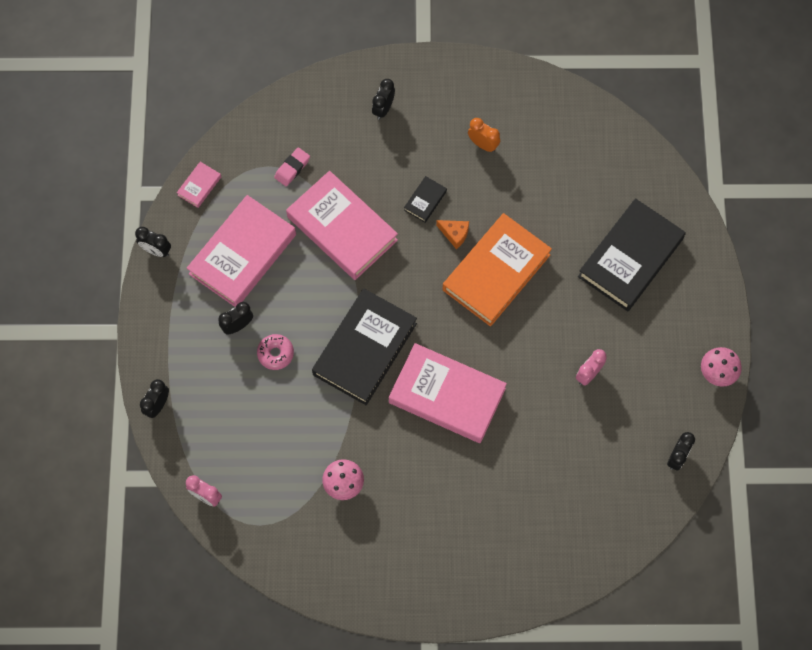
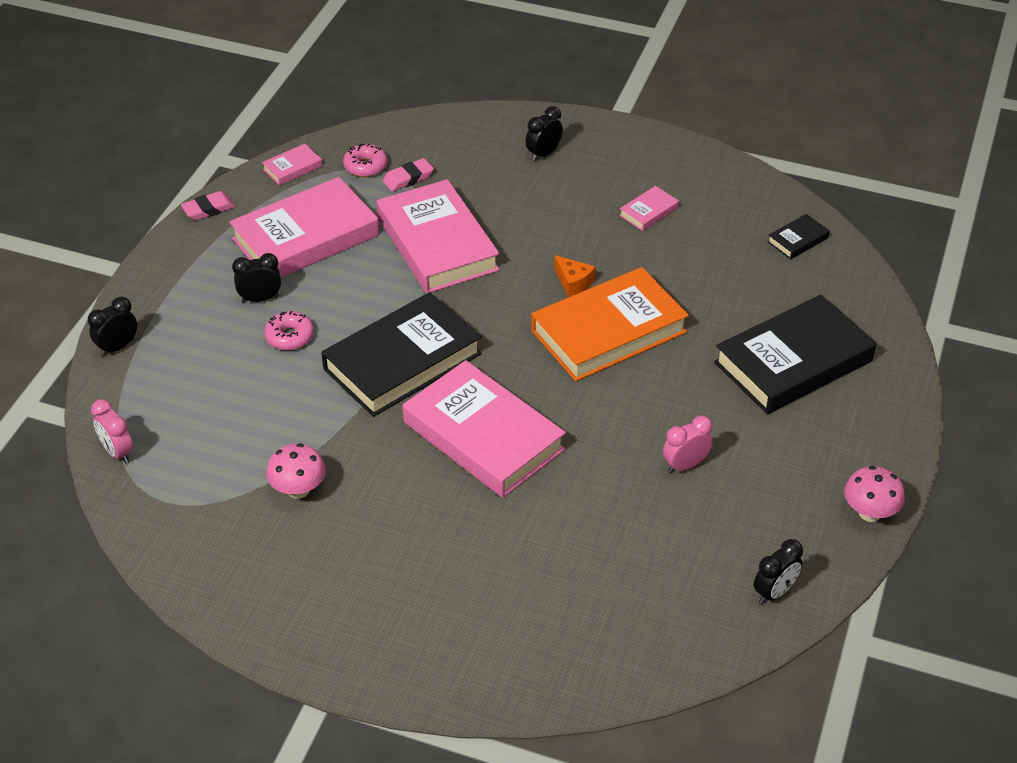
camera: 20 degrees right, 25 degrees down
(156, 250) = (208, 209): black clock -> pink eraser
(254, 166) = (365, 166): none -> pink donut
(425, 200) = (552, 244): black book -> black book (797, 240)
(483, 144) = (648, 212): orange clock -> pink book

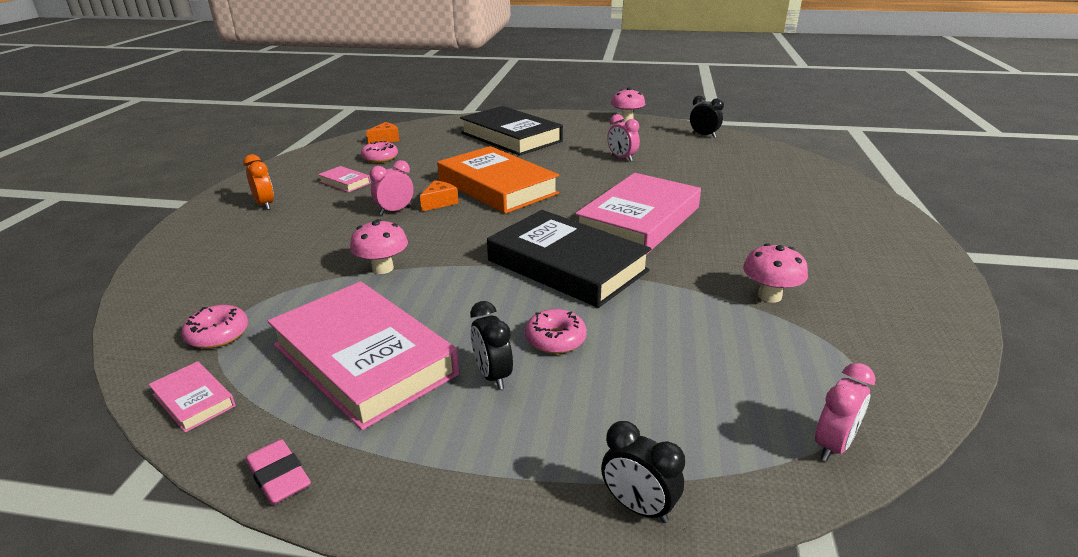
camera: 100 degrees left, 15 degrees down
(408, 178) = (256, 300): pink eraser -> none
(437, 244) = (382, 268): pink book -> pink mushroom
(543, 154) = (241, 229): black clock -> none
(560, 250) = (395, 211): none -> pink clock
(599, 161) = (265, 205): none -> orange clock
(725, 236) = (380, 158): none -> pink donut
(797, 240) = (385, 139): black book -> orange cheese

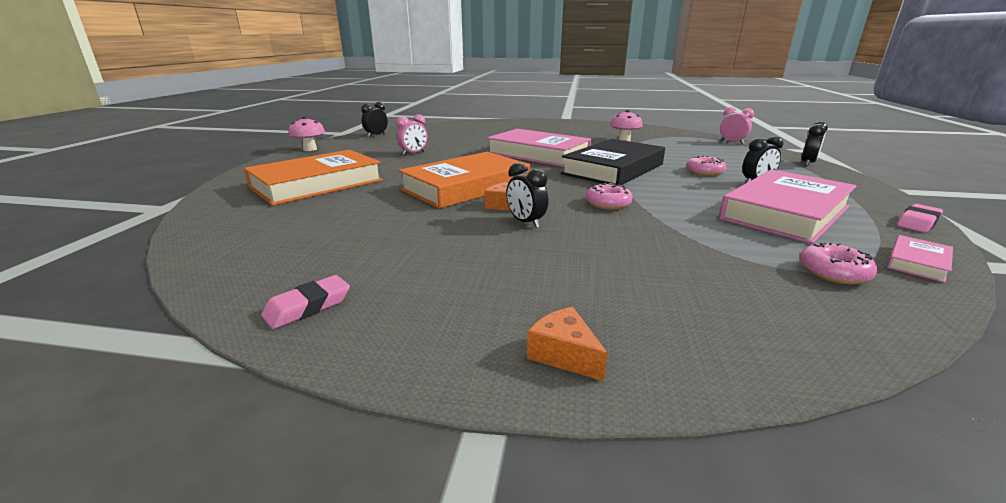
camera: 90 degrees left, 5 degrees down
(265, 205) = (506, 311): orange clock -> none
(305, 162) = (308, 307): none -> pink eraser
(345, 182) = (427, 259): pink book -> none
(380, 158) = (334, 245): pink donut -> pink donut (608, 204)
(382, 268) = (654, 218): pink mushroom -> none
(385, 139) = (244, 249): orange cheese -> orange cheese (564, 355)
(395, 211) = (526, 222): pink clock -> black clock
(511, 137) = (317, 184): black book -> orange book

